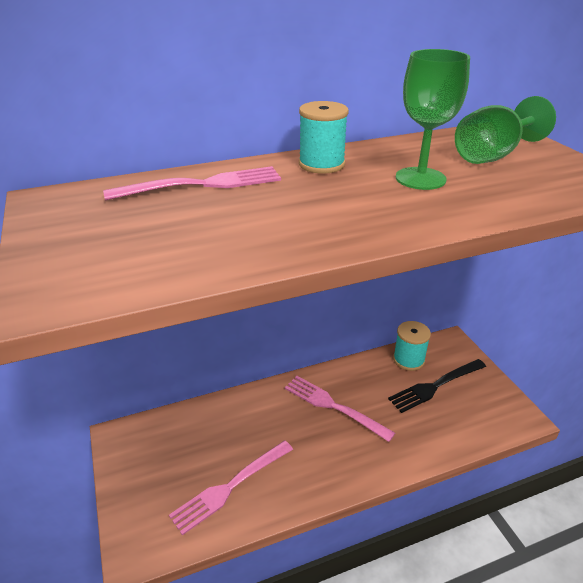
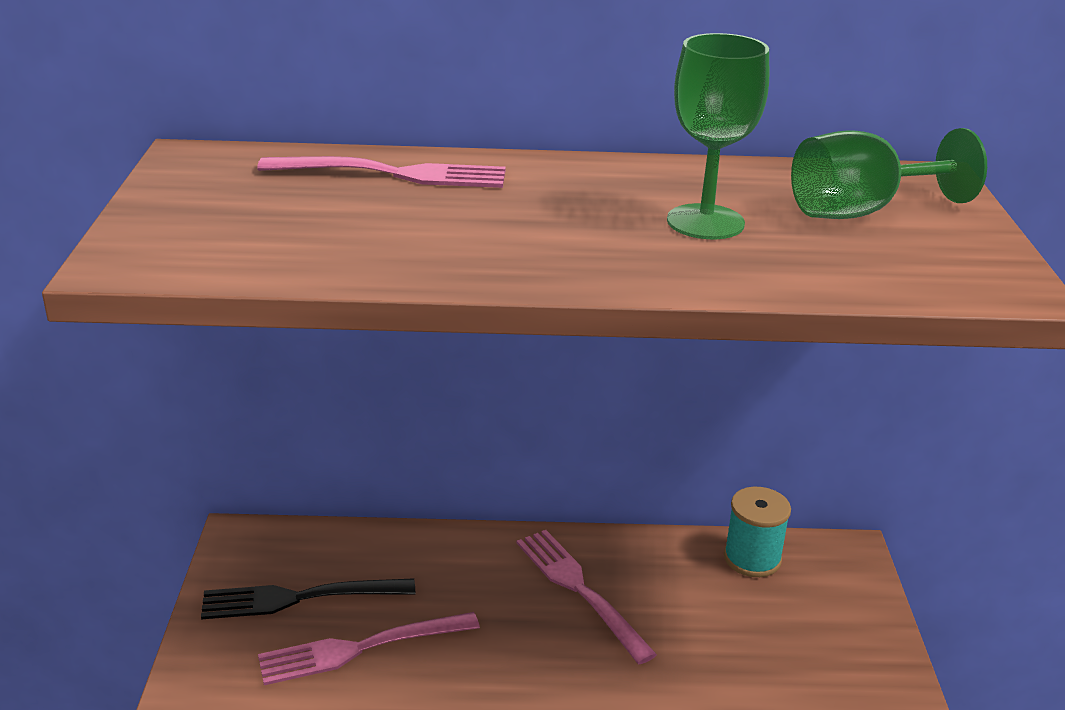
camera: 20 degrees right, 5 degrees down
(321, 164) = (581, 177): turquoise spool -> none
(435, 386) = (773, 610): black fork -> black fork (300, 598)

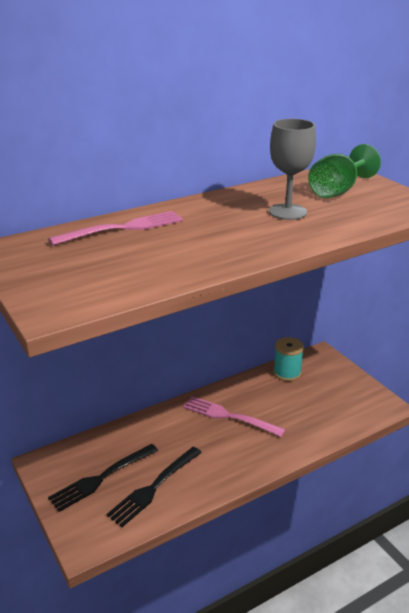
camera: 30 degrees left, 0 degrees up
(361, 648) = (154, 487): pink fork -> black fork
(705, 222) = (287, 212): green goblet -> grey goblet

